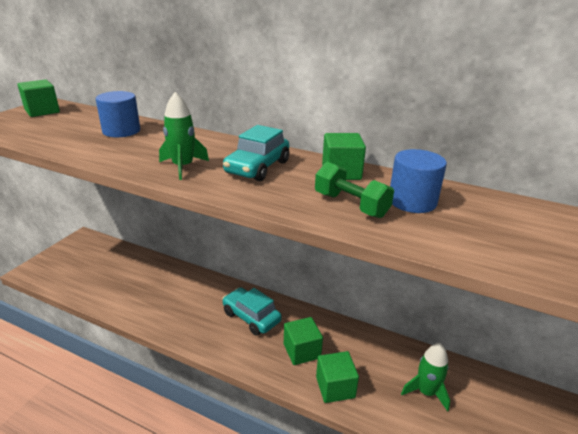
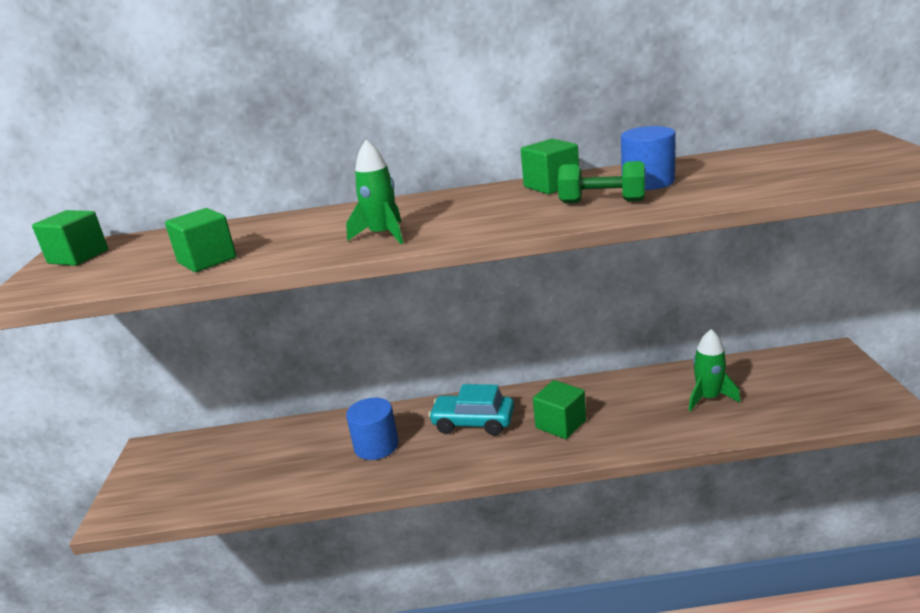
camera: 25 degrees left, 5 degrees down
(121, 131) = (239, 236): blue cylinder -> blue cylinder (376, 446)
(257, 167) = (463, 209): turquoise car -> none
(335, 387) = (625, 435): green cube -> green cube (207, 260)

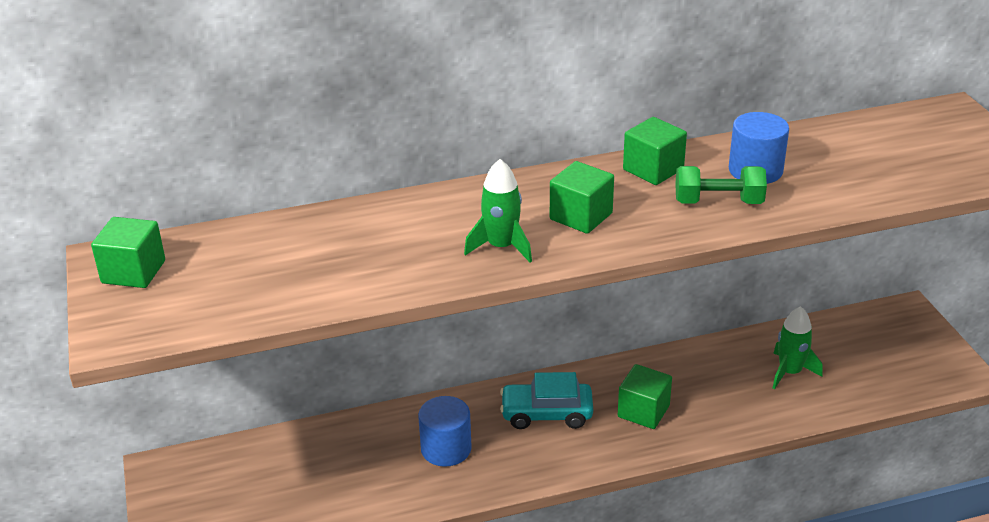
camera: 15 degrees left, 10 degrees up
(207, 260) = (314, 283): green cube -> green cube (581, 216)

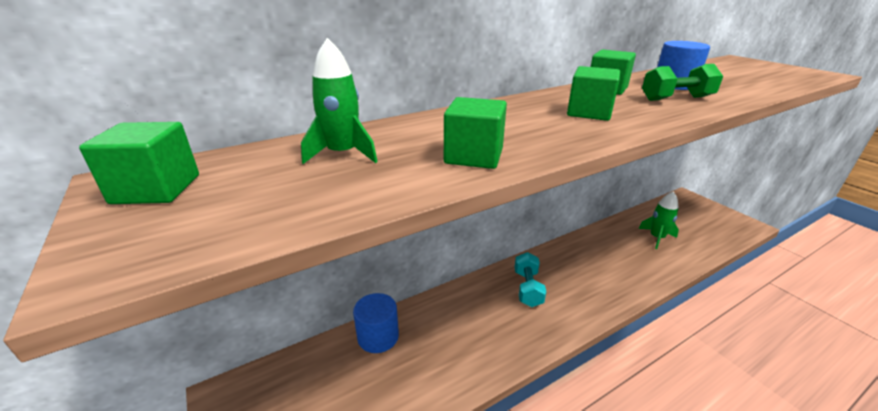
camera: 15 degrees left, 5 degrees down
(446, 449) = (469, 328): blue cylinder -> blue cylinder (378, 336)
(501, 247) = (547, 134): green rocket -> green rocket (343, 154)
(546, 413) = (527, 288): turquoise car -> turquoise dumbbell
(643, 411) = (590, 276): green cube -> green cube (474, 156)

